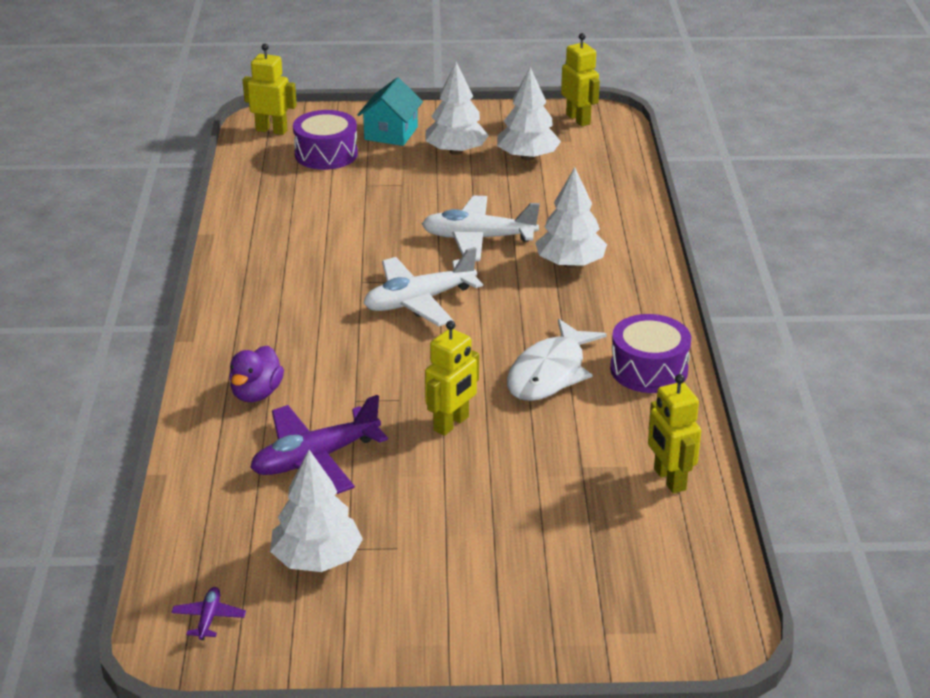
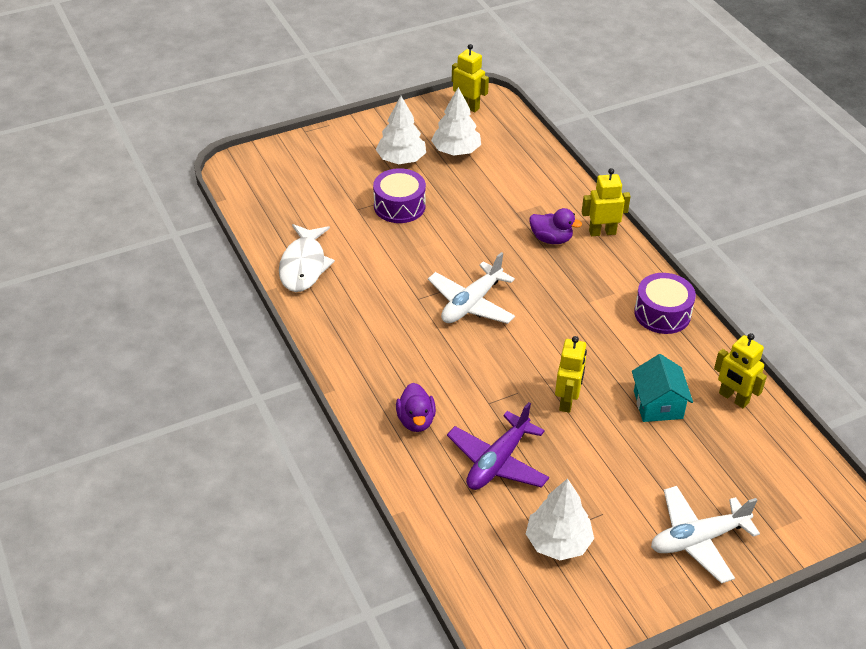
camera: 25 degrees left, 10 degrees up
(209, 618) = (522, 616): purple plane -> none
(271, 130) = (247, 176): yellow robot -> yellow robot (602, 232)
(326, 154) = (306, 188): purple drum -> purple drum (399, 206)
(391, 133) = (341, 155): turquoise house -> turquoise house (658, 404)
(478, 238) = (473, 235): white plane -> white plane (698, 539)
(550, 373) = (601, 337): white fish -> white fish (304, 266)
(570, 264) = (551, 239): white tree -> purple duck

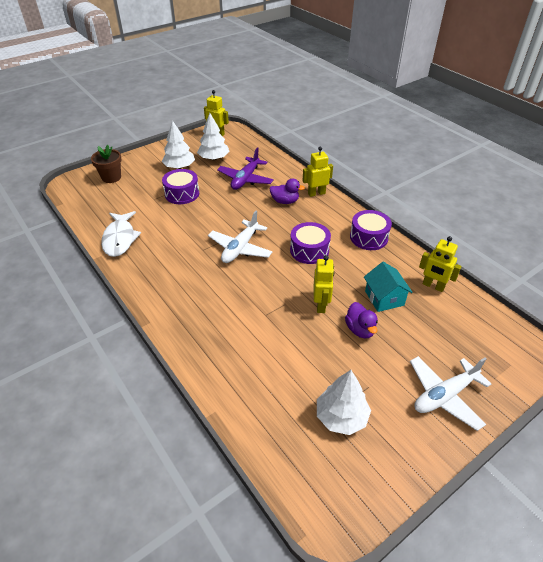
camera: 10 degrees left, 0 degrees up
(298, 165) = (111, 177): none -> brown flower pot
(416, 420) = (214, 336): purple duck -> purple duck (360, 329)
(497, 462) = (281, 358): purple plane -> purple plane (245, 179)
(569, 321) = (309, 250): none -> purple drum

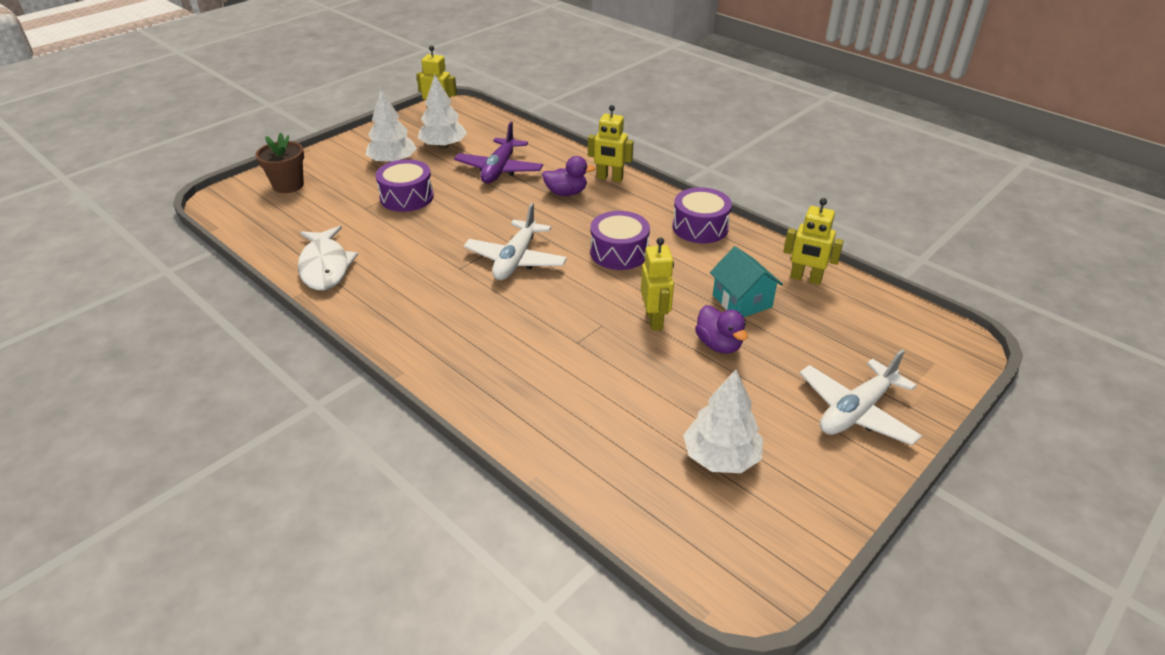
camera: 10 degrees left, 5 degrees down
(316, 193) = (609, 178): yellow robot -> yellow robot turned 135 degrees counterclockwise

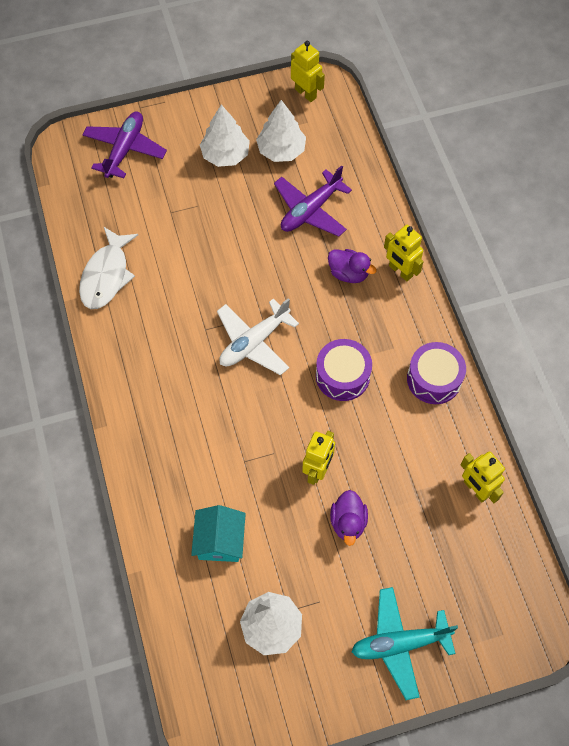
camera: 30 degrees right, 25 degrees up
(288, 185) = (125, 149): brown flower pot -> purple plane
(407, 197) = (211, 213): purple drum -> none
(742, 301) = (402, 486): turquoise house -> turquoise house (220, 541)
(856, 411) = (400, 643): white plane -> turquoise plane

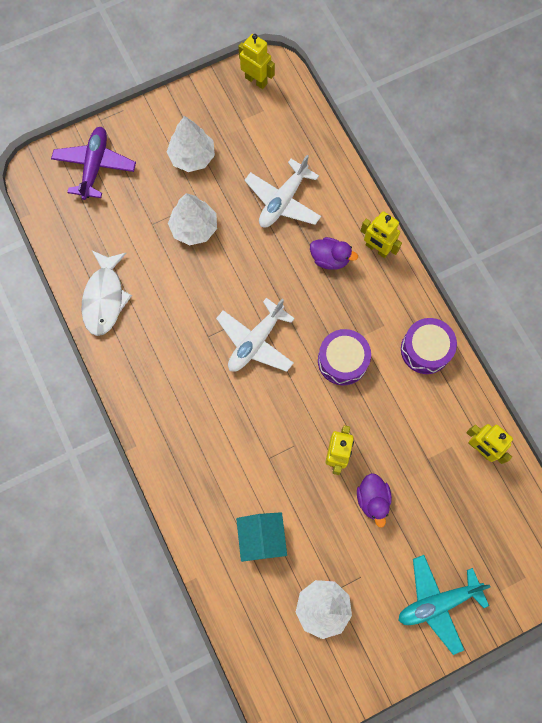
camera: 10 degrees left, 10 degrees up
(281, 150) = (244, 143): white tree -> white tree (194, 228)
(310, 210) = (283, 201): purple plane -> white plane

